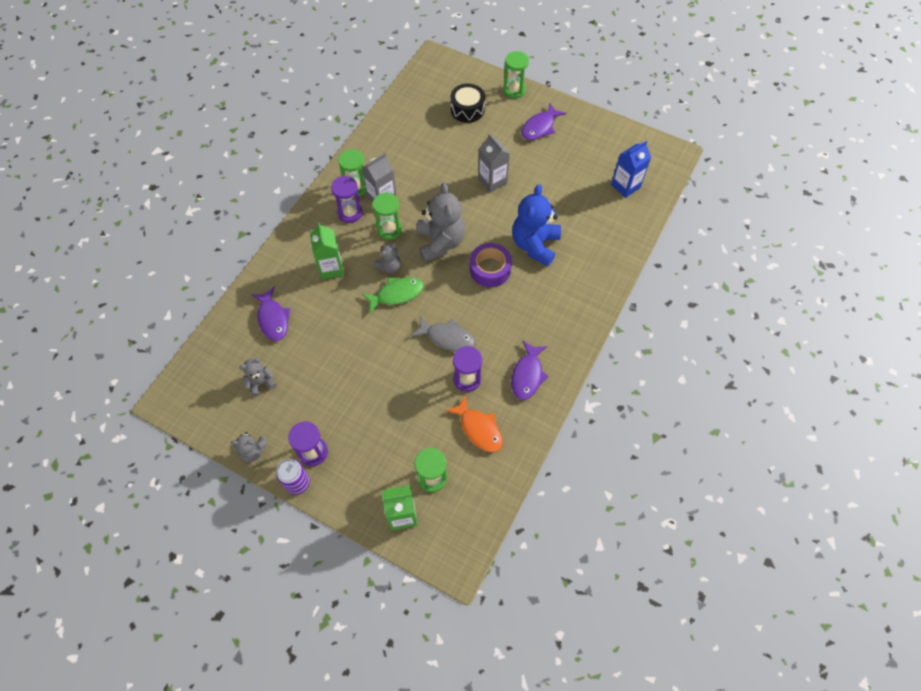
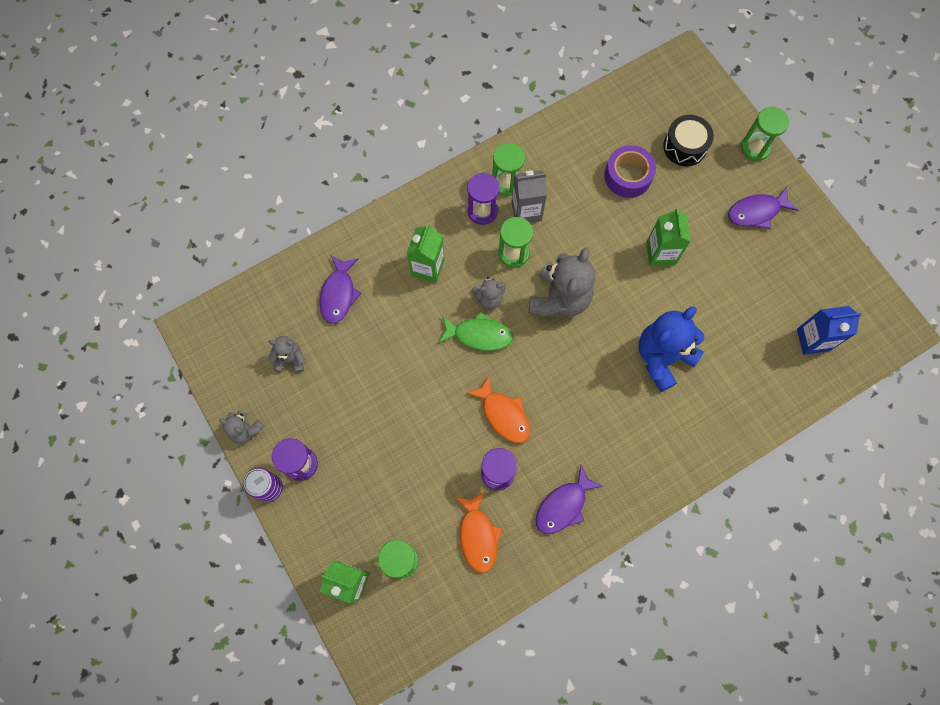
camera: 30 degrees right, 10 degrees up
(447, 337) = (503, 414): grey fish -> orange fish
(490, 269) = (595, 360): purple tape -> purple tape (628, 176)
(492, 181) = (660, 253): grey carton -> green carton

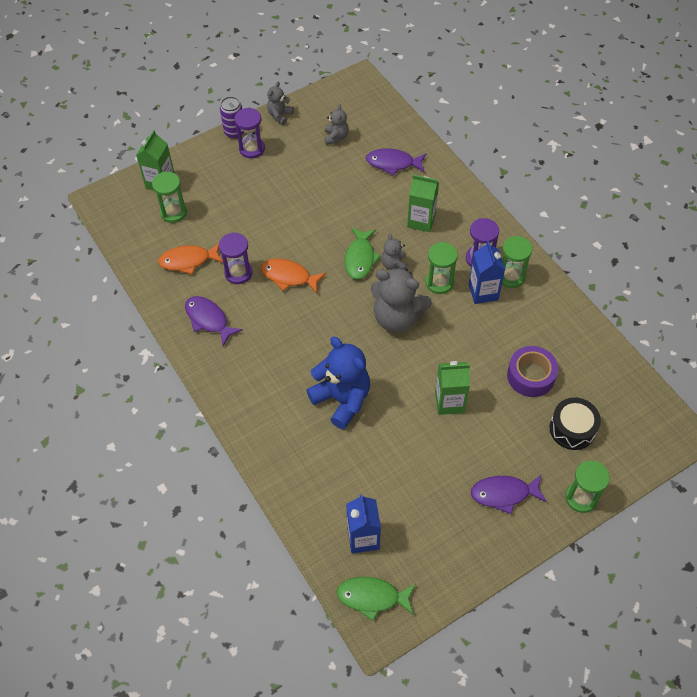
camera: 90 degrees right, 15 degrees down
(503, 414) = (289, 277): orange fish -> orange fish turned 60 degrees clockwise
(526, 211) = (483, 292): grey carton -> blue carton
(756, 212) = (504, 494): purple fish -> purple fish turned 75 degrees counterclockwise
(870, 333) = (372, 597): none -> green fish

